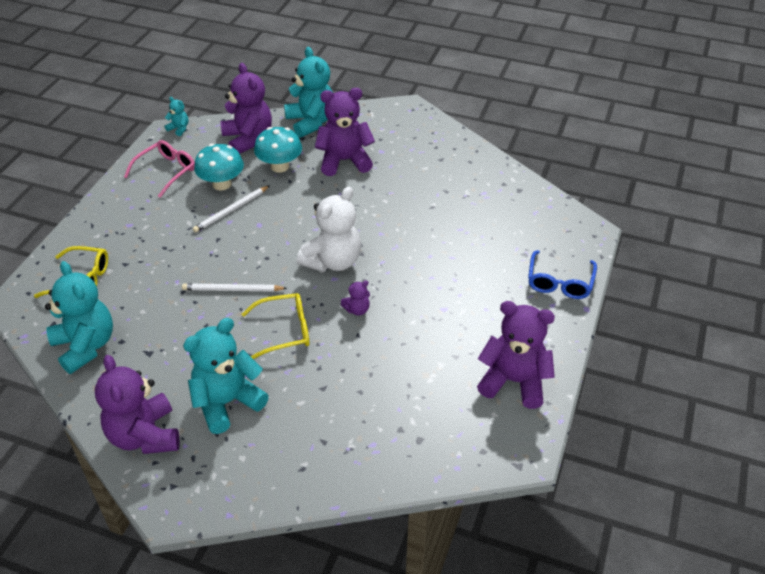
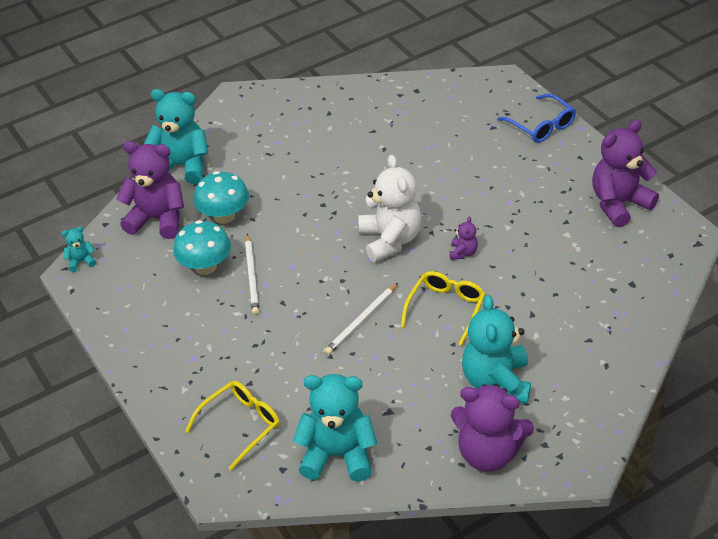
camera: 50 degrees left, 0 degrees up
(166, 172) = (141, 299): pink glasses -> none
(344, 161) = (264, 171): purple teddy bear -> none

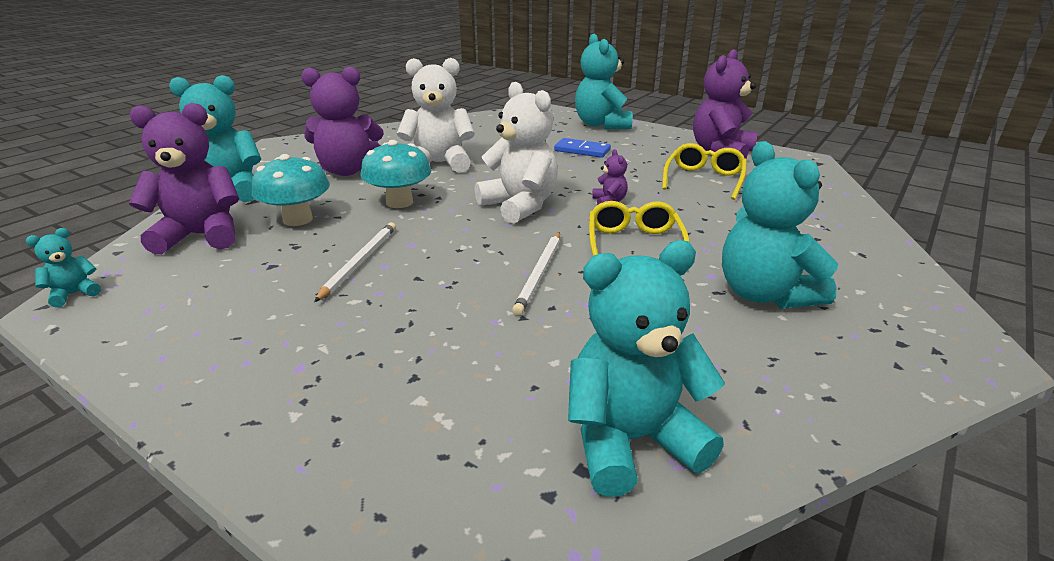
camera: 25 degrees left, 15 degrees down
(205, 266) = (286, 265): turquoise mushroom -> turquoise mushroom (399, 202)
(240, 425) = (427, 443): yellow glasses -> yellow glasses (704, 180)
(252, 276) = (360, 262): white pencil -> white pencil turned 135 degrees counterclockwise
(355, 162) = (439, 164): none -> white teddy bear
(488, 453) = (847, 372): purple teddy bear -> purple teddy bear (348, 171)
(491, 169) = (582, 150): none -> blue domino
(541, 125) = (601, 125): blue glasses -> turquoise teddy bear

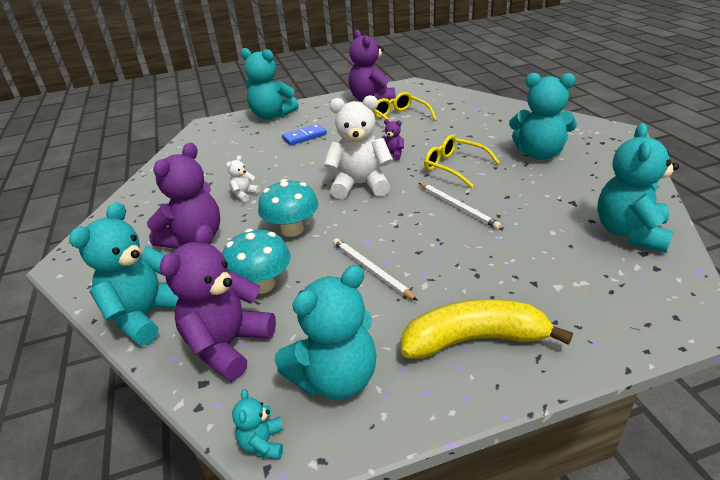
camera: 50 degrees left, 5 degrees up
(170, 299) = (336, 378): none -> turquoise teddy bear
(266, 362) = (474, 339): none -> yellow banana
(439, 164) = (244, 194): white teddy bear -> white teddy bear, size x0.45

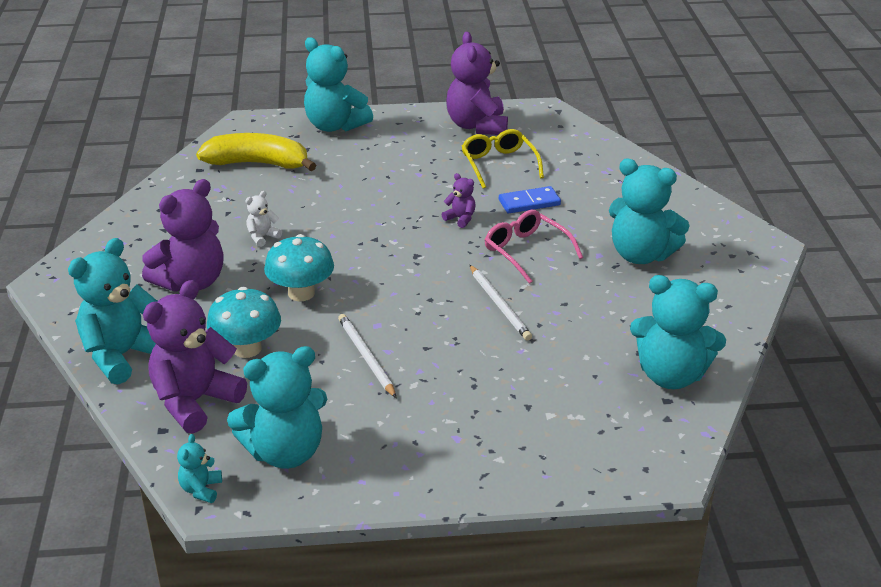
camera: 10 degrees right, 0 degrees up
(304, 136) = (364, 168): blue domino -> blue domino (529, 202)
(360, 185) = (401, 253): white teddy bear -> none
(455, 167) = (526, 252): yellow glasses -> pink glasses
(474, 339) = (433, 446): yellow banana -> yellow banana (258, 163)
(630, 233) = (671, 375): turquoise teddy bear -> turquoise teddy bear turned 105 degrees counterclockwise

